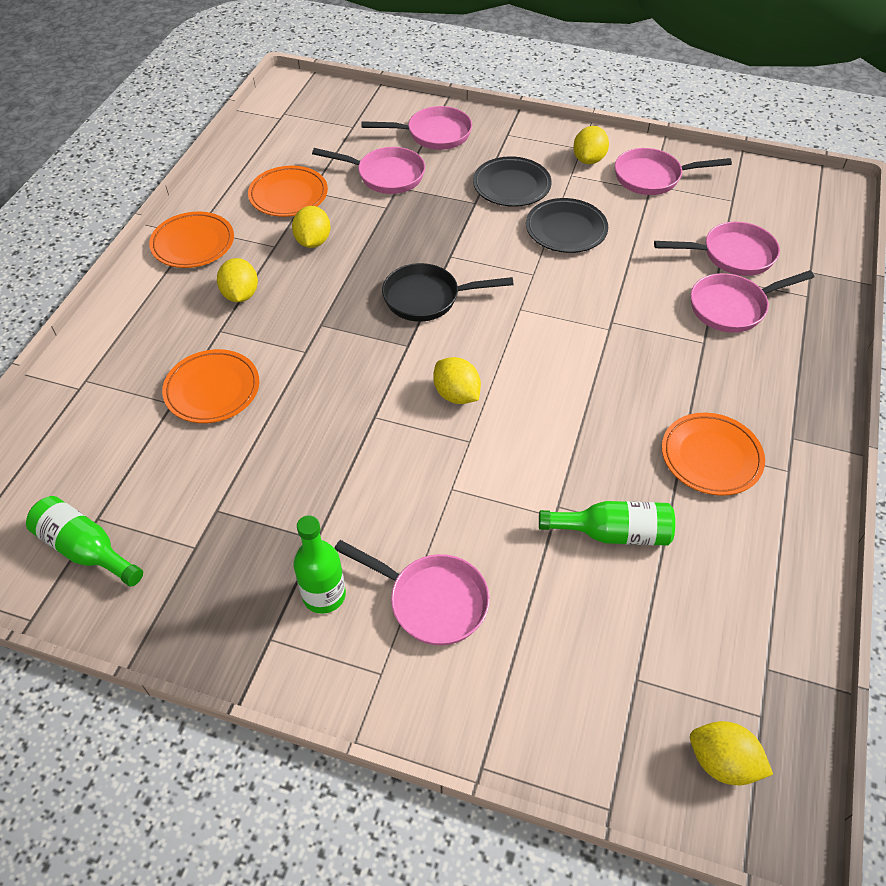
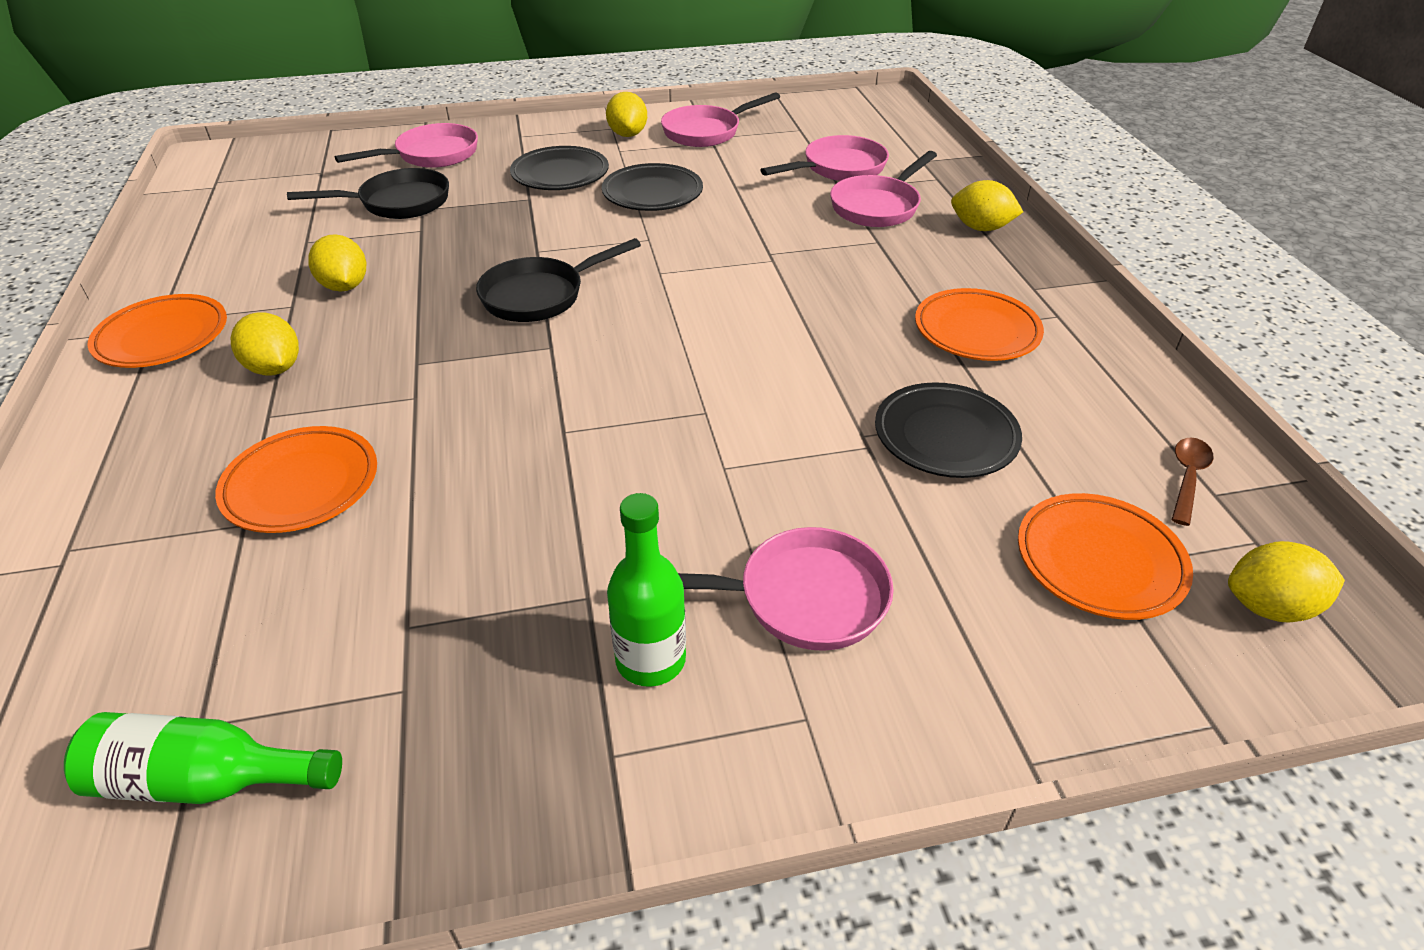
camera: 30 degrees left, 10 degrees down
(288, 196) = (277, 253): orange plate -> orange plate (1099, 561)
(386, 175) = (398, 203): pink pan -> black pan
(456, 394) = (651, 373): yellow lemon -> yellow lemon (981, 228)
(613, 533) = (945, 436): green bottle -> black plate
(758, 647) = (1187, 478): none -> brown spoon

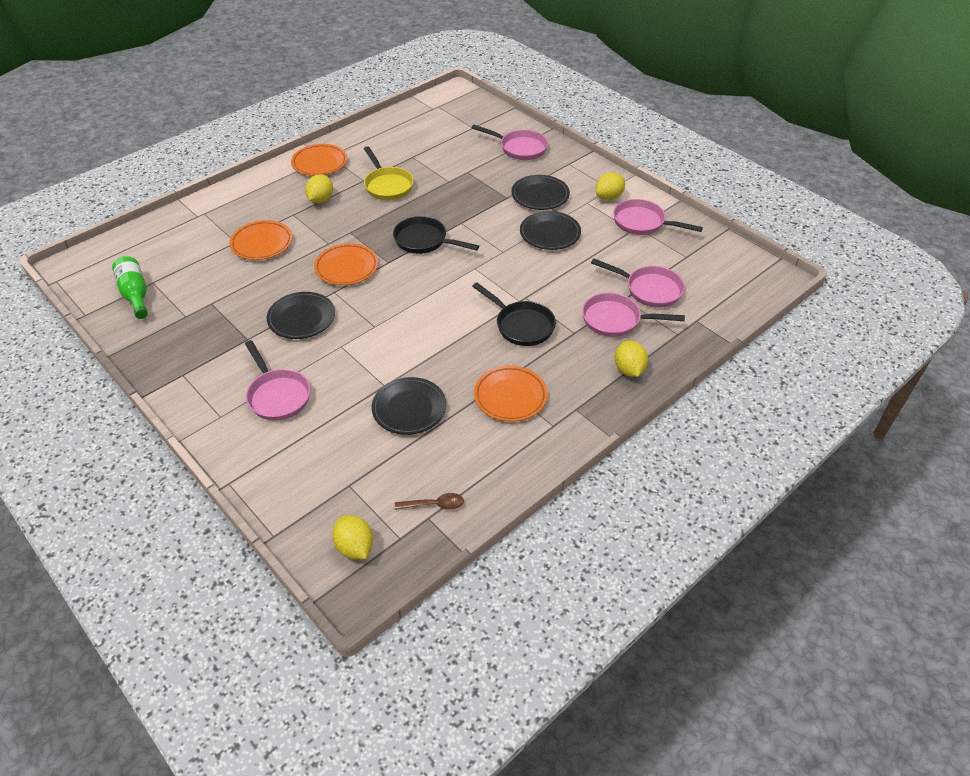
camera: 60 degrees right, 5 degrees up
(345, 286) = (387, 185): yellow lemon -> yellow pan
(398, 203) = (466, 163): black pan -> black pan (521, 325)
(599, 496) = (301, 318): none -> black plate
(650, 660) = (226, 367): green bottle -> none
(1099, 561) = (352, 482): orange plate -> orange plate (346, 267)

